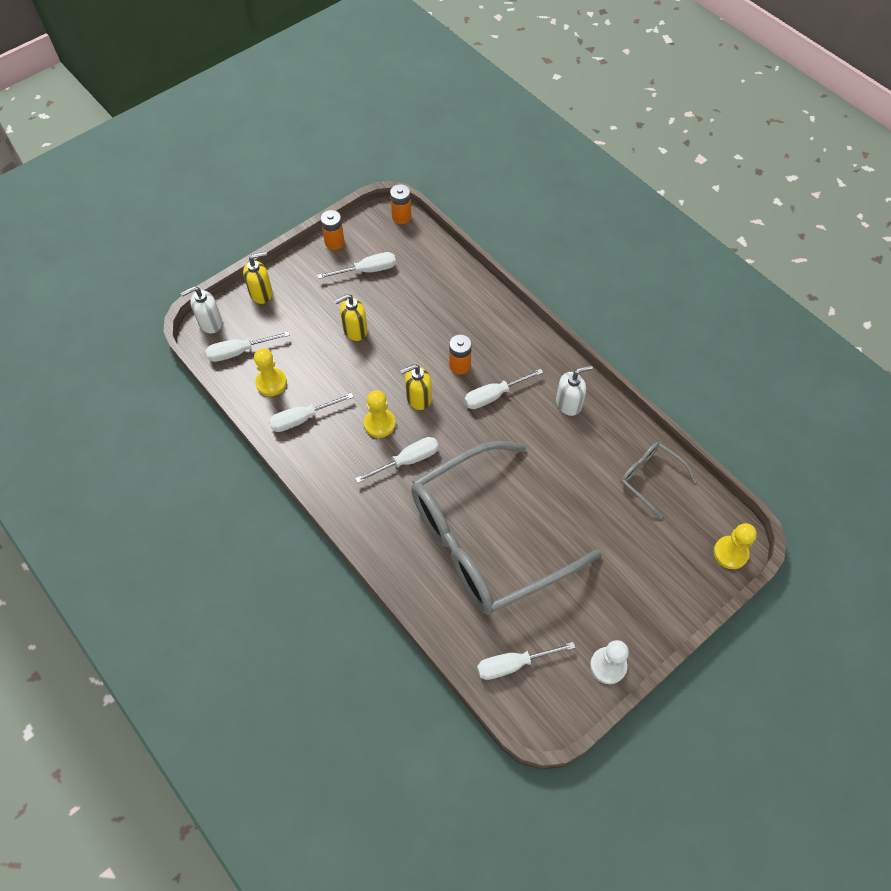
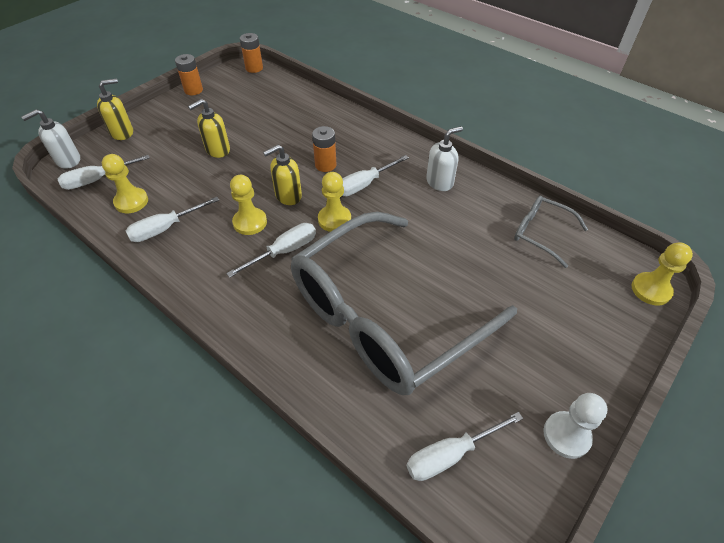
camera: 10 degrees left, 10 degrees down
(367, 270) = (226, 106): white screwdriver -> none
(458, 432) = (334, 219): none -> yellow pawn

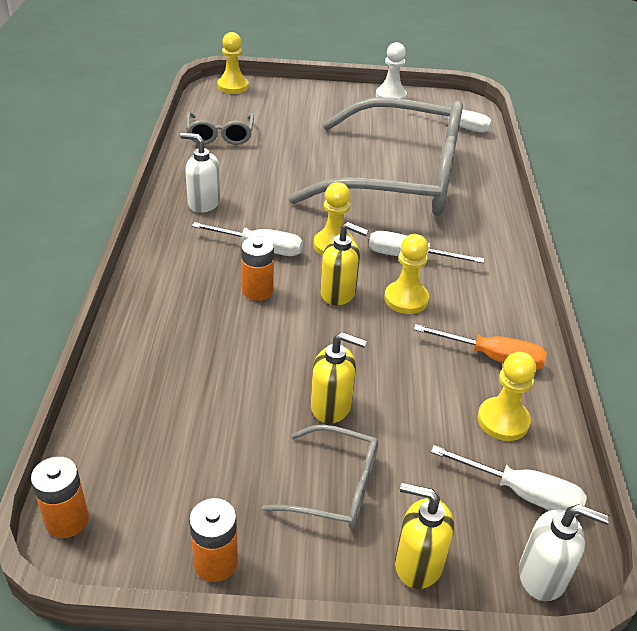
camera: 130 degrees left, 10 degrees down
(165, 228) = (493, 357): white screwdriver -> orange screwdriver
(180, 130) = (335, 487): none -> grey glasses

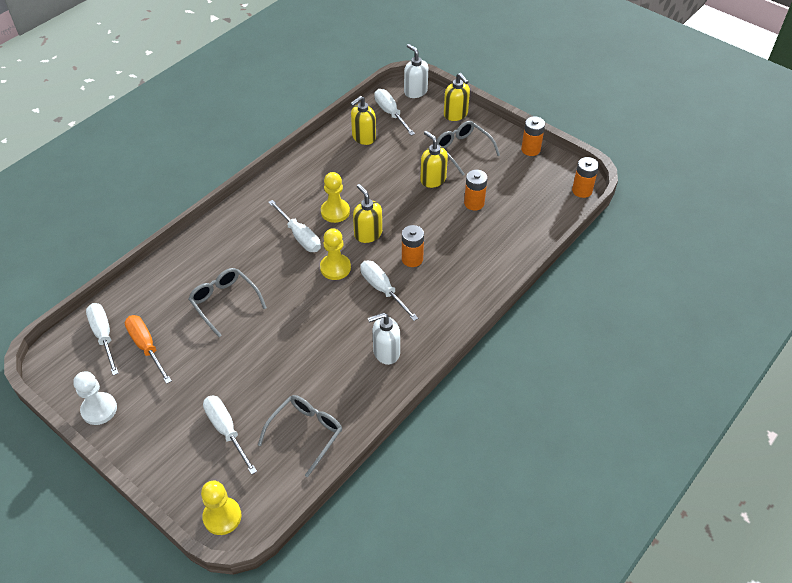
camera: 140 degrees left, 10 degrees up
(203, 203) = (386, 352): white soap dispenser -> white soap dispenser turned 105 degrees clockwise
(238, 400) = (474, 203): none -> orange battery
(284, 117) = (226, 430): none -> white screwdriver
(399, 178) = (224, 302): grey glasses -> grey glasses, size x0.41
(493, 357) = (331, 162): orange screwdriver -> orange screwdriver (146, 347)
(503, 420) = (363, 137): yellow pawn -> yellow soap dispenser

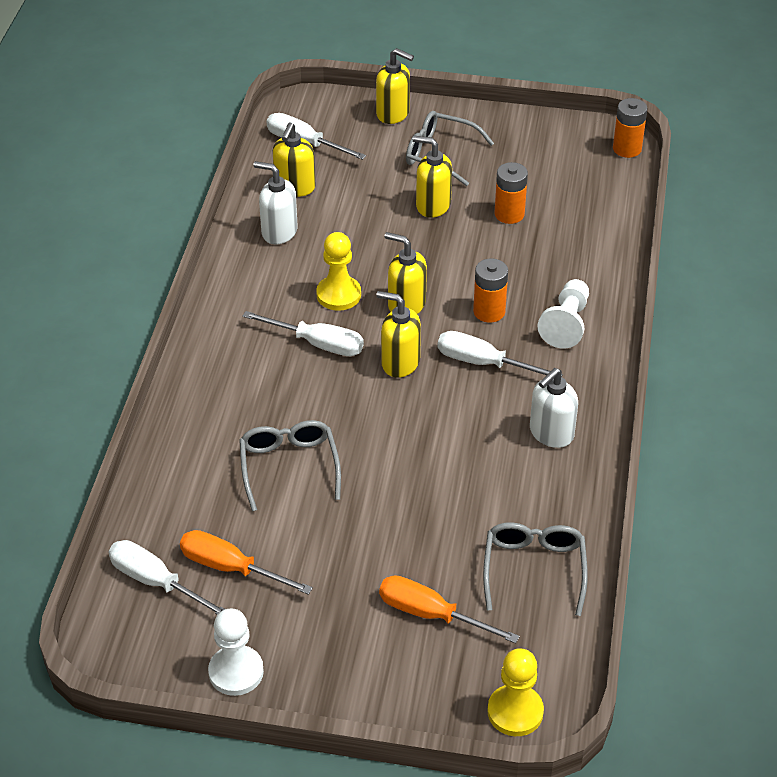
camera: 30 degrees left, 5 degrees down
(224, 302) = (289, 467): grey glasses -> grey glasses turned 60 degrees clockwise
(226, 430) = (431, 614): white screwdriver -> orange screwdriver
(335, 268) = (400, 363): yellow pawn -> yellow soap dispenser
(415, 91) = (314, 103): white soap dispenser -> white soap dispenser (279, 232)
(452, 287) = (566, 324): none -> white pawn
(530, 149) = (525, 122): orange battery -> none

